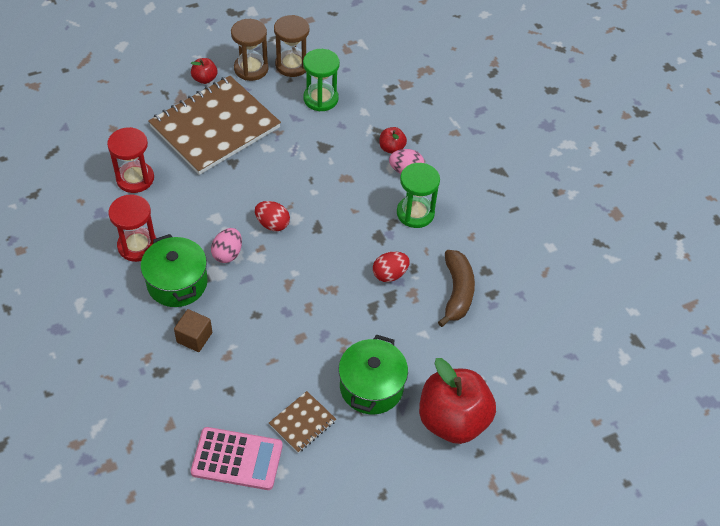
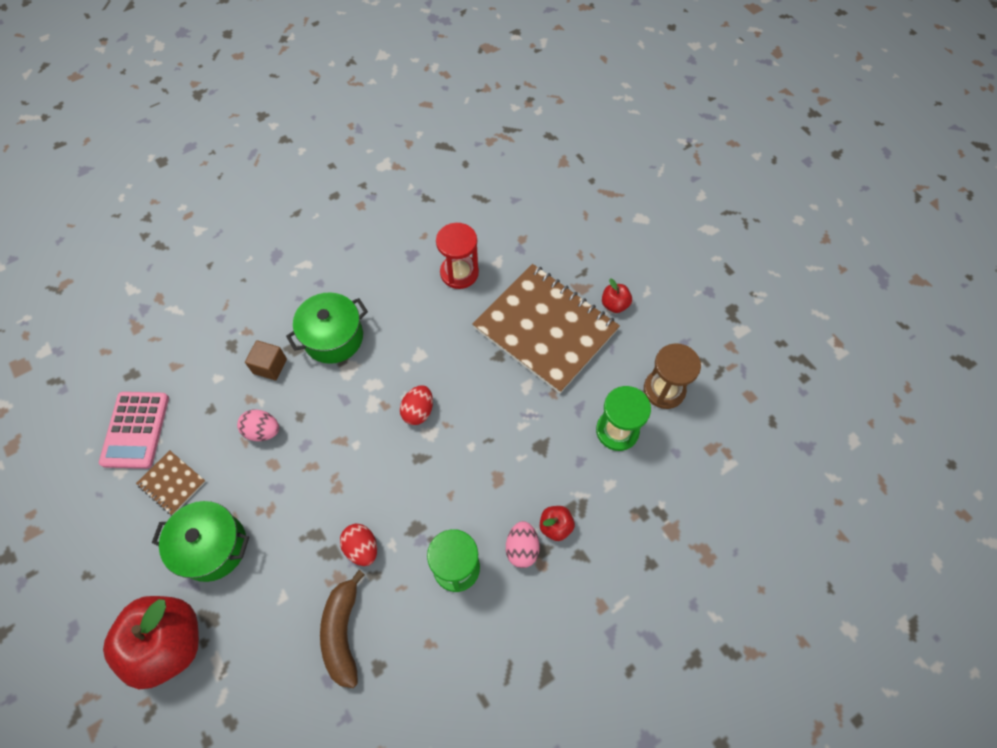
camera: 85 degrees right, 10 degrees up
(137, 246) = (375, 294): red hourglass -> none
(227, 254) = (374, 375): pink egg -> pink egg (263, 431)
(251, 69) = (644, 347): brown hourglass -> none
(457, 292) = (343, 632): brown banana -> brown banana turned 90 degrees clockwise

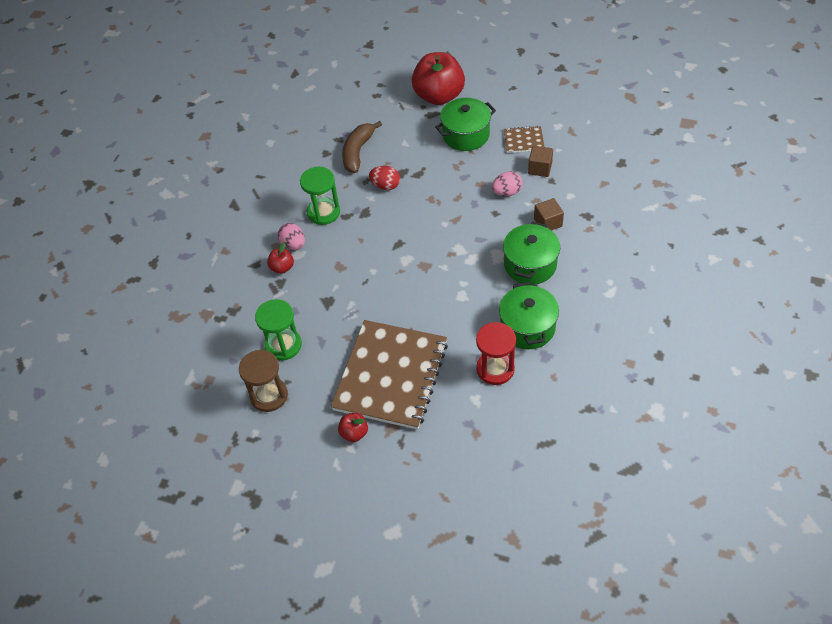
camera: 145 degrees right, 10 degrees down
(135, 430) = (578, 145): pink calculator -> none
(202, 432) = (540, 168): none -> brown cube
(343, 632) = (358, 152): brown banana -> brown banana turned 120 degrees counterclockwise
(399, 286) = (527, 327): none -> green pot
(418, 411) = (426, 265): red egg -> none
(545, 329) = (391, 376): brown notebook -> brown notebook turned 75 degrees counterclockwise

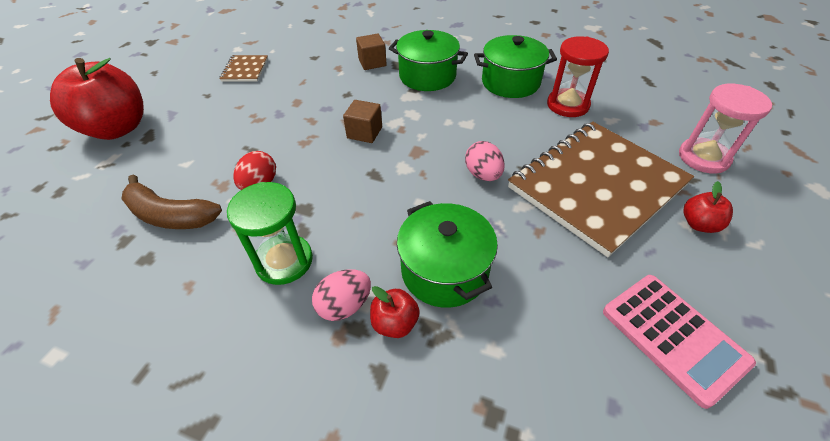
camera: 90 degrees left, 5 degrees down
(269, 395) = (673, 337): brown hourglass -> pink calculator
(283, 345) = (566, 316): green hourglass -> none
(391, 376) = (596, 186): brown notebook -> brown notebook turned 60 degrees counterclockwise
(428, 458) = (703, 157): none -> pink hourglass
(466, 135) = (208, 109): green pot -> green pot (445, 271)
(507, 192) = (318, 85): pink egg -> pink egg (483, 174)
(540, 168) = (293, 62): brown cube -> brown cube (364, 132)

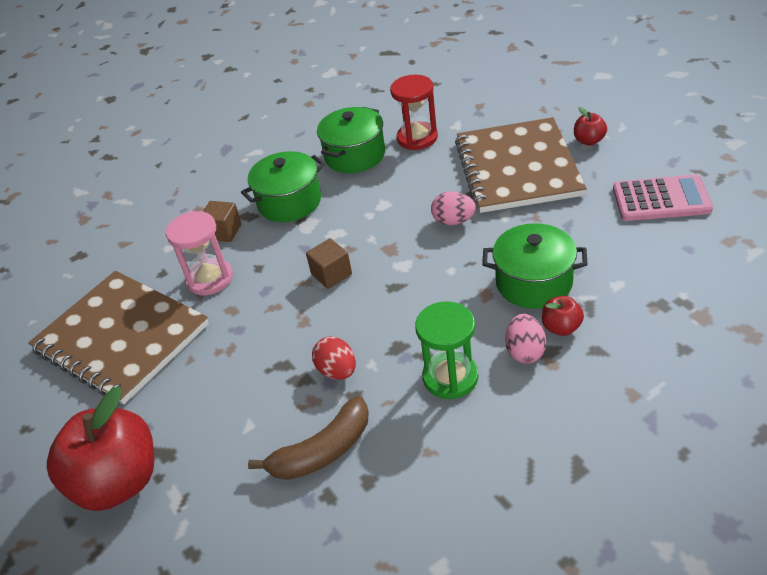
camera: 50 degrees left, 5 degrees down
(245, 70) = (121, 338): brown notebook -> brown notebook, size x2.37
(703, 157) = (535, 104): pink hourglass -> pink hourglass (210, 279)

